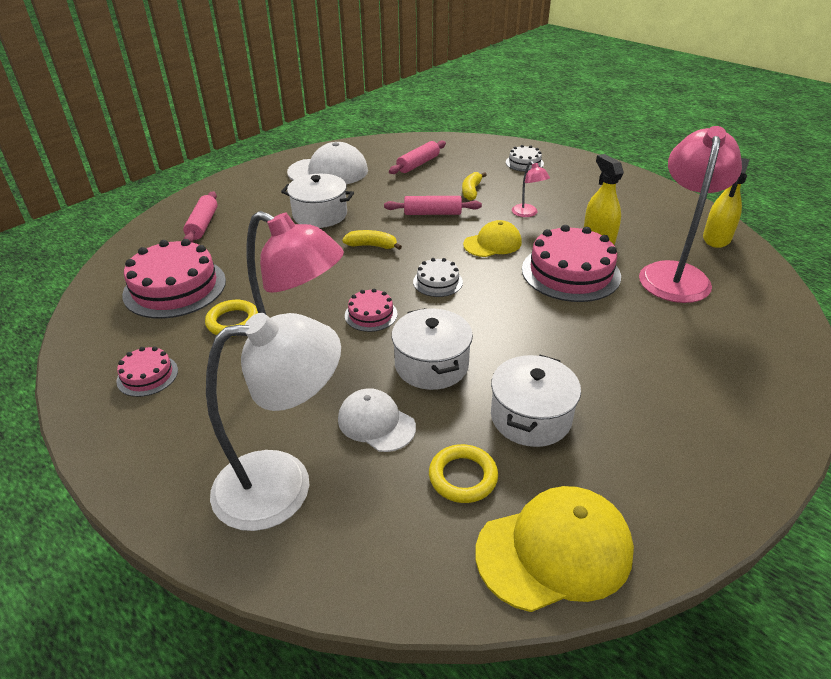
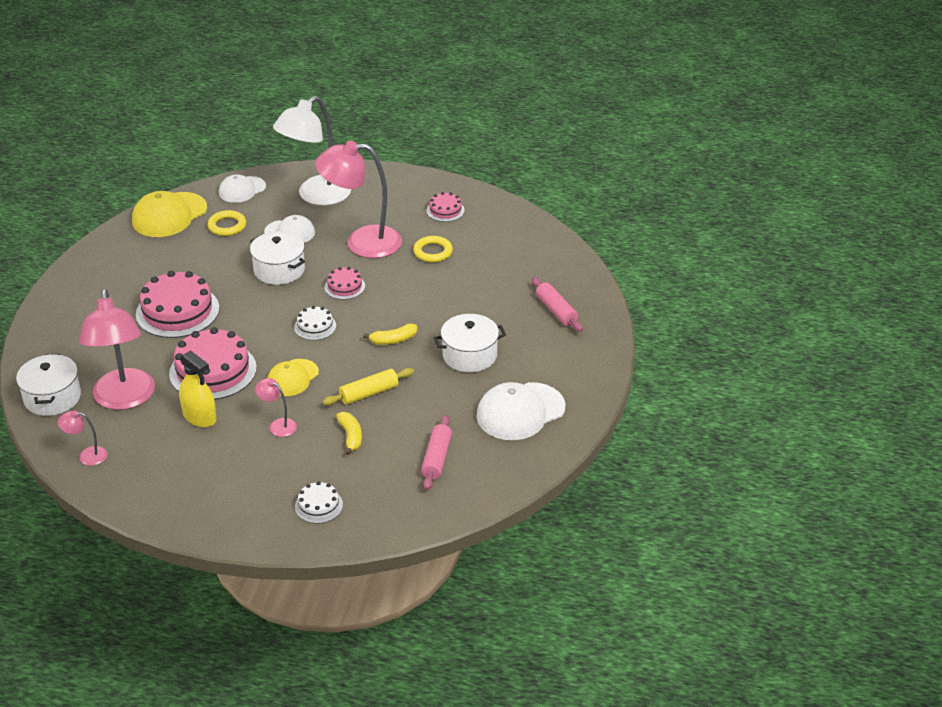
camera: 150 degrees right, 0 degrees up
(175, 287) = (503, 258): pink cake -> pink cake (177, 311)
(392, 562) = (242, 190): none -> white cap
(432, 213) = (369, 393): pink rolling pin -> yellow rolling pin
(530, 417) = (203, 262): white pot -> white pot (52, 397)
(716, 238) = (87, 456): yellow spray bottle -> pink lamp

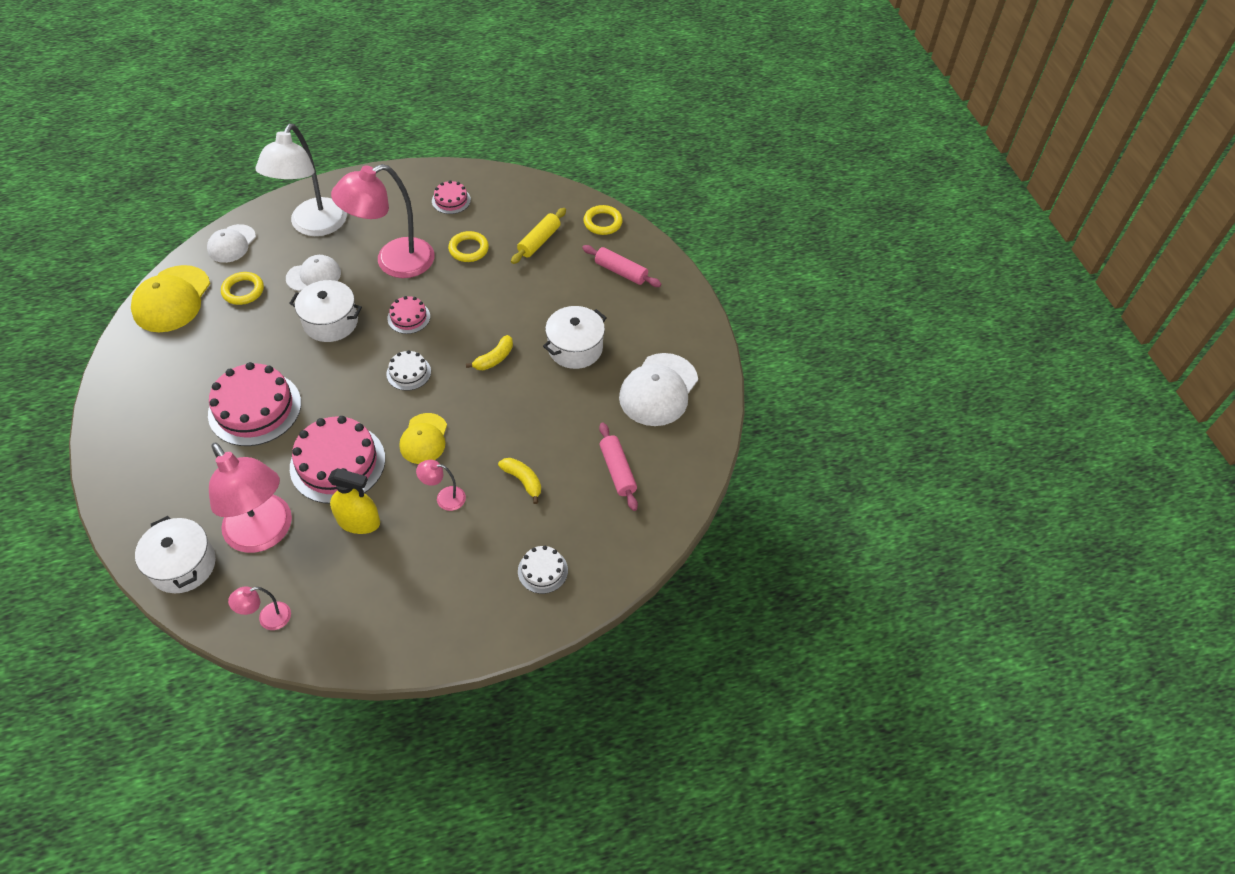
camera: 30 degrees left, 15 degrees up
(369, 393) = (509, 426): yellow rolling pin -> yellow rolling pin (539, 241)
(569, 267) = (602, 222): none -> yellow ring

